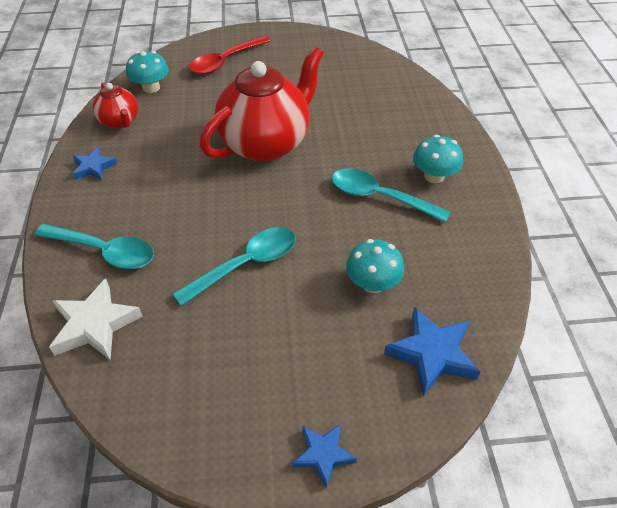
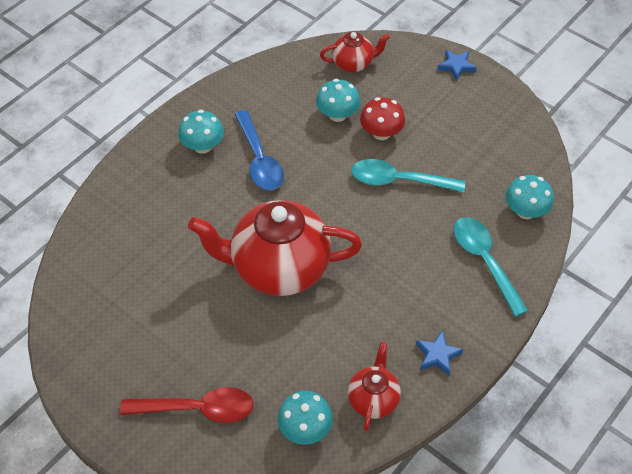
camera: 135 degrees left, 5 degrees up
(95, 325) = (525, 211): white star -> turquoise mushroom
(312, 297) = (381, 133): none -> red mushroom
(379, 197) = (259, 160): turquoise spoon -> blue spoon
(432, 354) = (353, 63): blue star -> red teapot

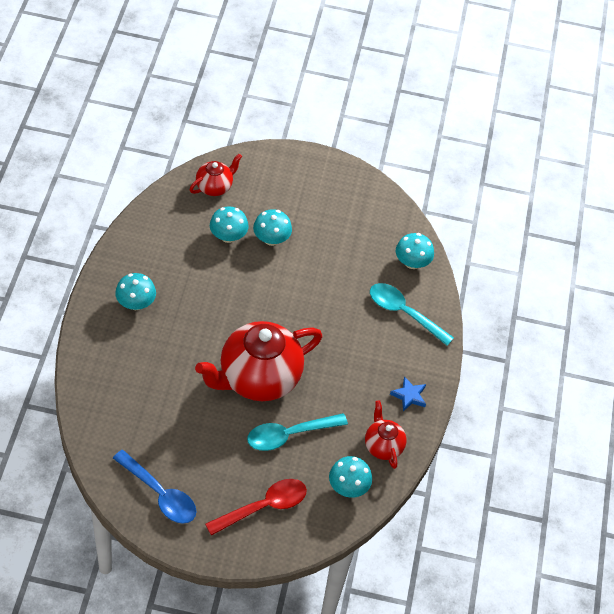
camera: 35 degrees left, 0 degrees up
(259, 160) = (189, 297): blue spoon -> blue spoon (160, 494)
(381, 133) = (271, 239): red mushroom -> turquoise mushroom
(399, 181) = (307, 273): turquoise spoon -> turquoise spoon (289, 435)
(456, 66) = (297, 160): blue star -> none

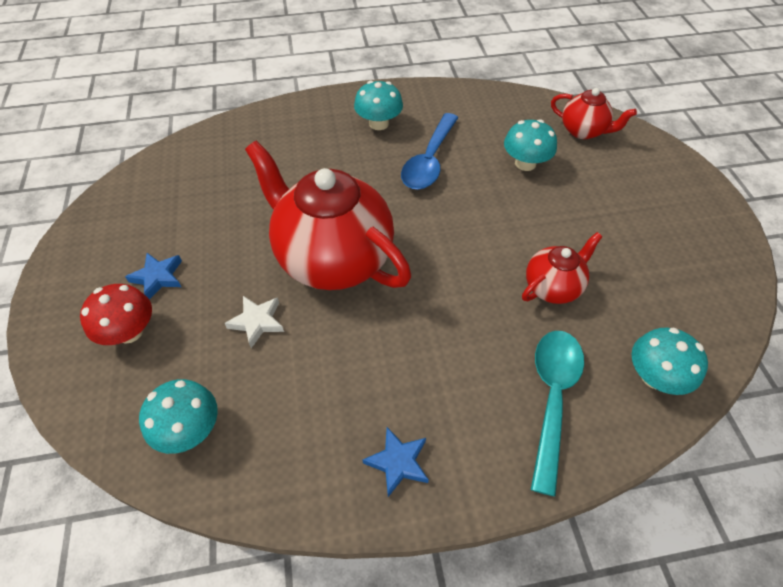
camera: 75 degrees right, 0 degrees up
(160, 494) = (126, 223): blue spoon -> blue spoon (429, 161)
(224, 483) = (158, 277): none -> blue star
(263, 507) = (129, 331): red spoon -> red mushroom
(271, 239) = (554, 202): turquoise mushroom -> none
(289, 435) = (257, 322): turquoise spoon -> white star
(383, 446) = (283, 454): red teapot -> red teapot (553, 287)

